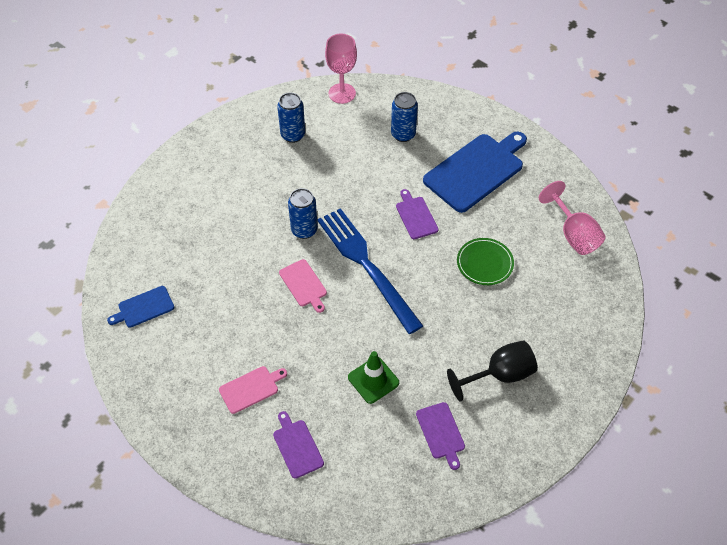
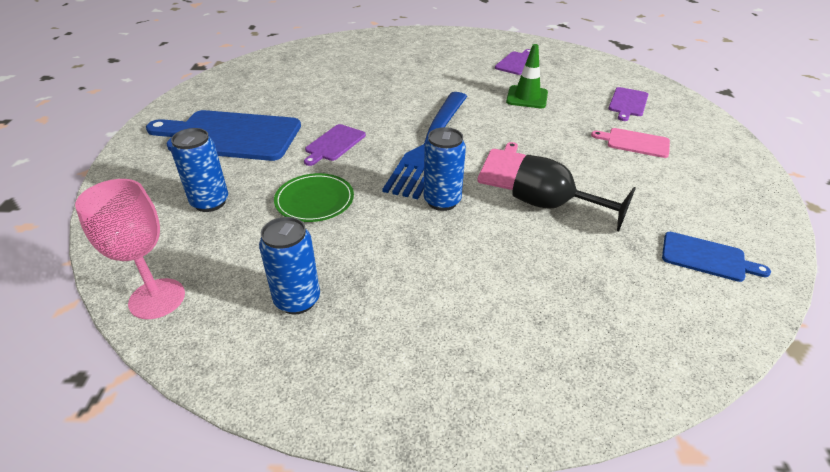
camera: 130 degrees left, 15 degrees down
(484, 263) = (347, 94): green plate -> green plate (314, 200)
(500, 375) = (441, 59): black goblet -> black goblet (553, 206)
(573, 234) = (267, 72): pink goblet -> none

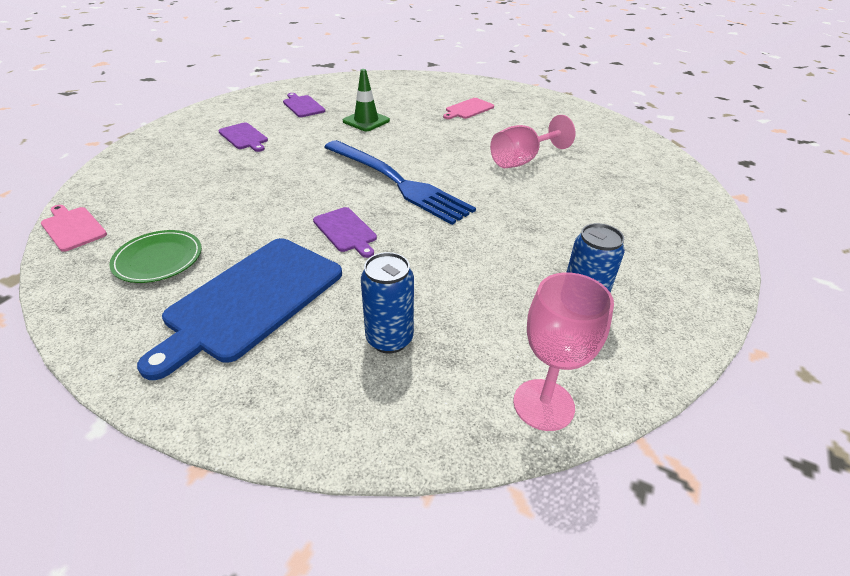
camera: 65 degrees left, 0 degrees up
(314, 200) = (438, 265): green plate -> green plate (158, 259)
(442, 201) = (486, 201): blue can -> none
(503, 167) = (459, 162): pink cutting board -> pink cutting board (72, 228)
(553, 206) = (522, 160): black goblet -> pink goblet
(628, 103) = (416, 93): purple cutting board -> purple cutting board (244, 137)
(707, 257) = (600, 135): blue cutting board -> none

